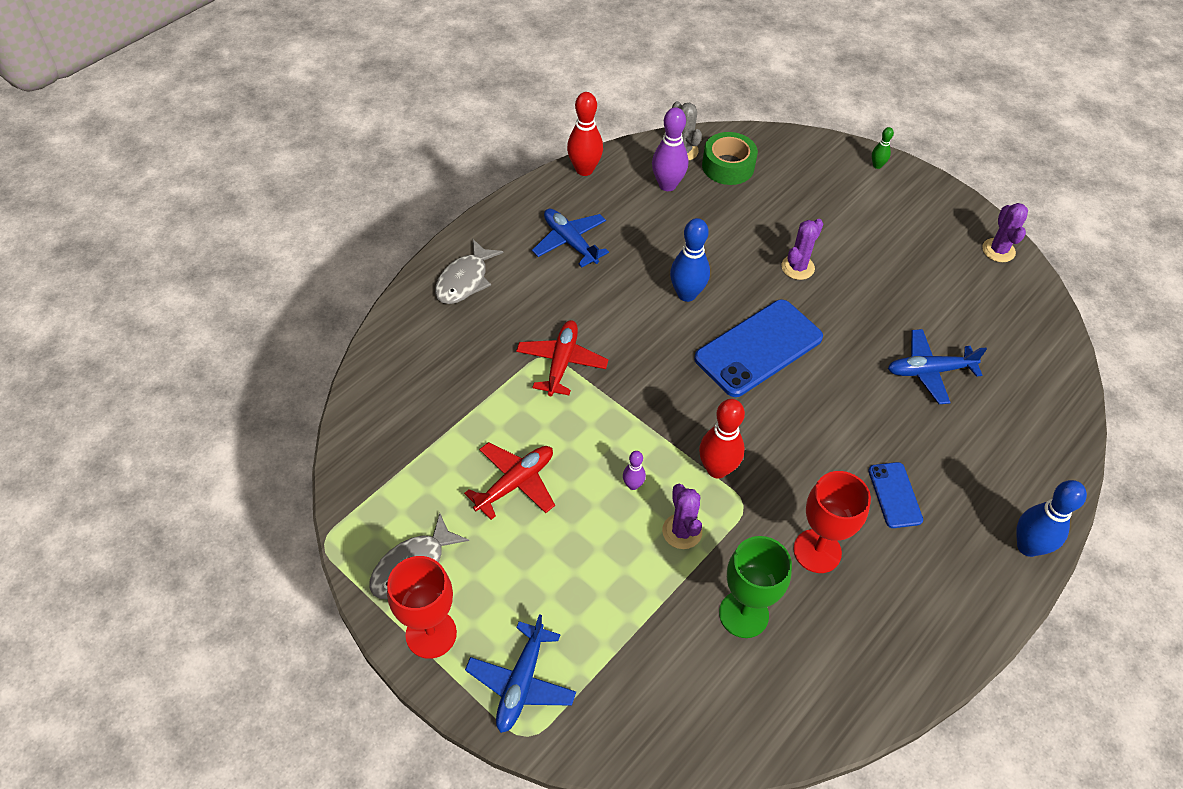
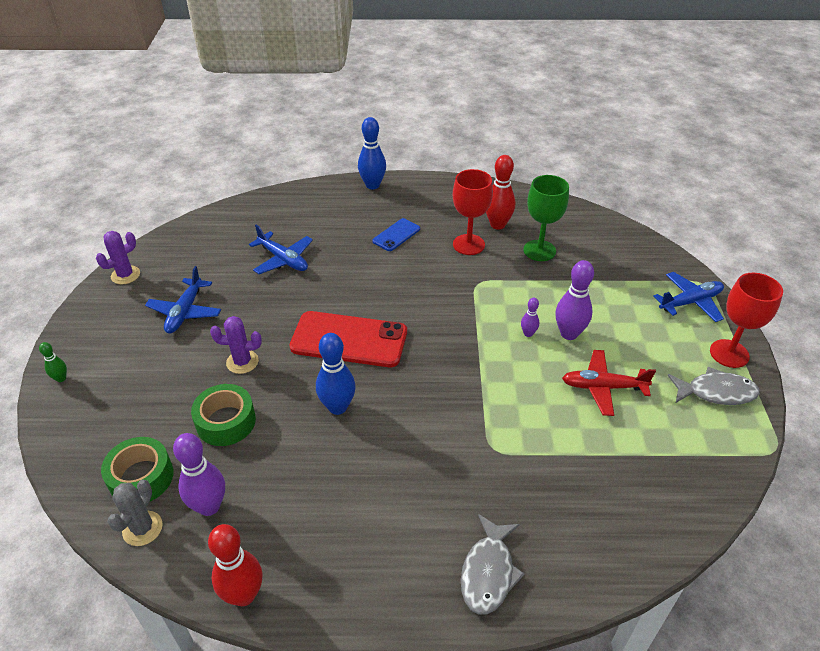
camera: 130 degrees left, 10 degrees down
(465, 280) = (488, 572): grey fish -> grey fish turned 120 degrees clockwise
(561, 362) = (487, 434): red plane -> none
(570, 242) = (358, 527): blue plane -> blue plane (185, 312)
(598, 518) = (569, 334): none -> purple bowling pin
(682, 531) = (527, 296): purple cactus -> none
(717, 469) = (469, 306): red bowling pin -> red bowling pin (497, 225)
(738, 227) = (226, 422): none -> green tape
(758, 348) = (349, 339): blue phone -> red phone

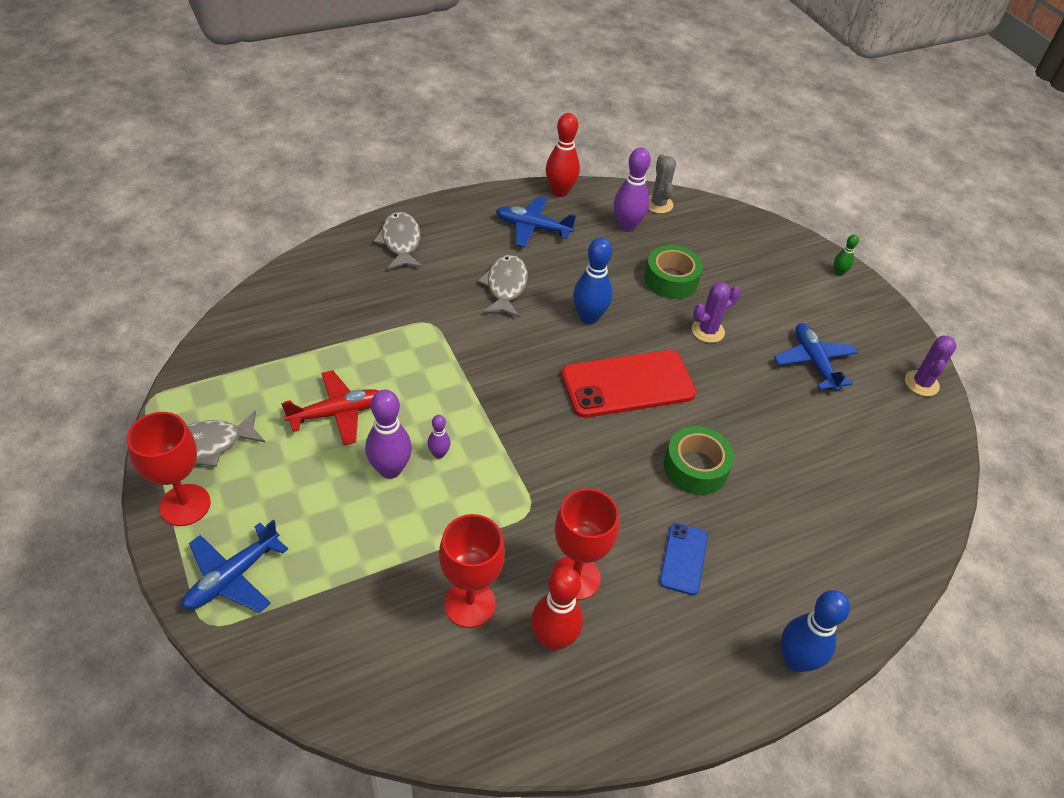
camera: 150 degrees right, 5 degrees up
(141, 477) = (692, 229): green tape -> green tape (695, 468)
(283, 259) = (785, 463): blue plane -> blue plane (532, 228)
(397, 467) = (505, 286): none -> grey fish
(539, 250) = (469, 604): green goblet -> red goblet

